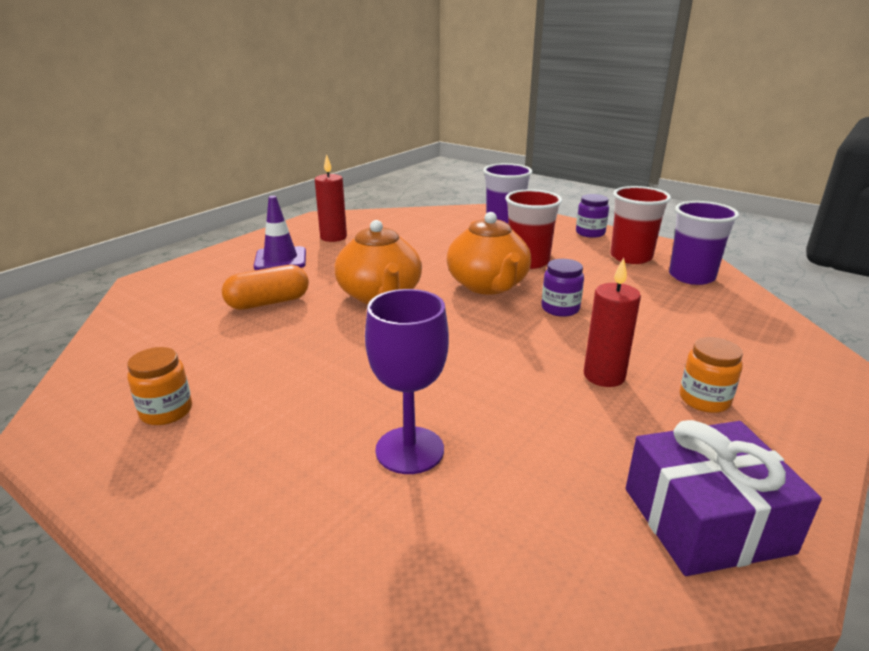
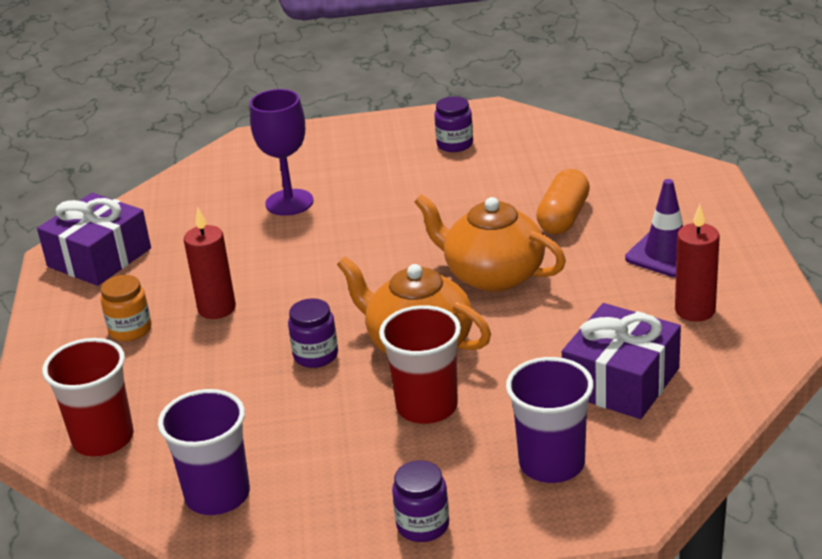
camera: 140 degrees right, 5 degrees up
(166, 411) = (455, 144): orange jar -> purple jar
(422, 233) = (621, 381): none -> purple gift
(631, 257) = (318, 495): red cup -> red cup (103, 439)

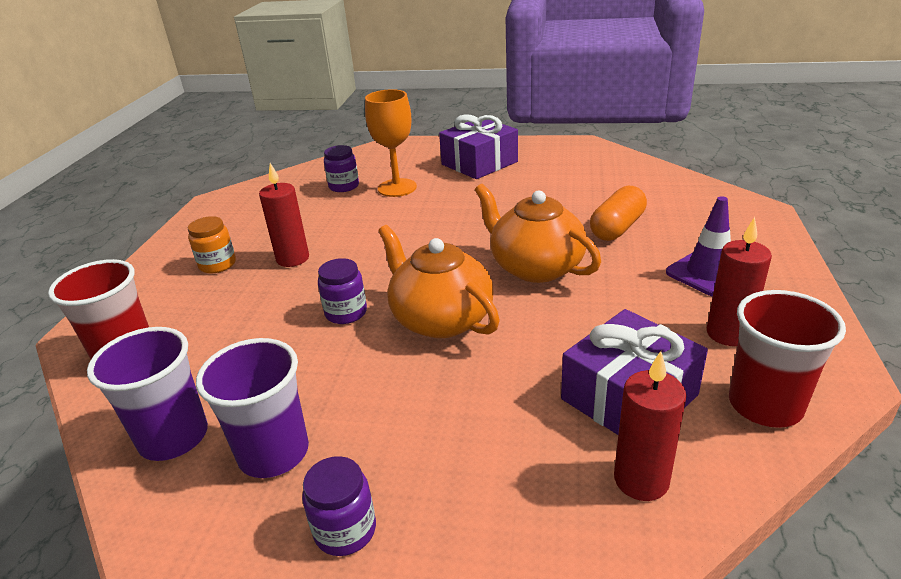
camera: 15 degrees right, 0 degrees up
(99, 257) = (237, 207): purple gift -> purple gift (479, 163)
(289, 202) = (397, 188): purple goblet -> orange goblet
(427, 407) = (418, 384): red cup -> red cup (765, 405)
(455, 144) = (545, 163): purple jar -> purple jar (344, 186)
(551, 463) = (520, 483): purple cup -> purple cup (273, 452)
(647, 441) = (641, 480): none -> red candle

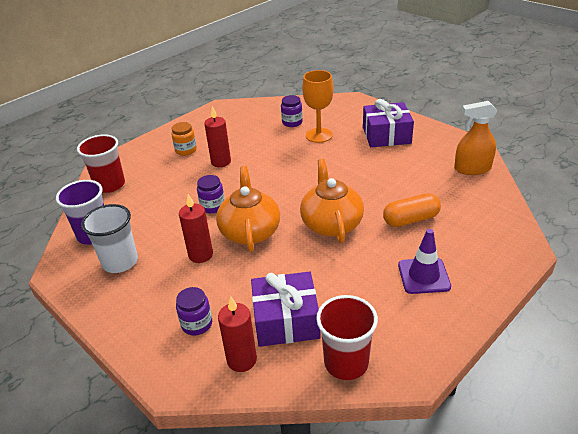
camera: 35 degrees right, 5 degrees up
(273, 452) = (120, 262): purple cup -> white cup
(345, 530) = (113, 309): purple jar -> purple jar (197, 324)
(611, 162) = (472, 169): none -> orange spray bottle
(728, 333) = (382, 316): red candle -> red candle (200, 255)

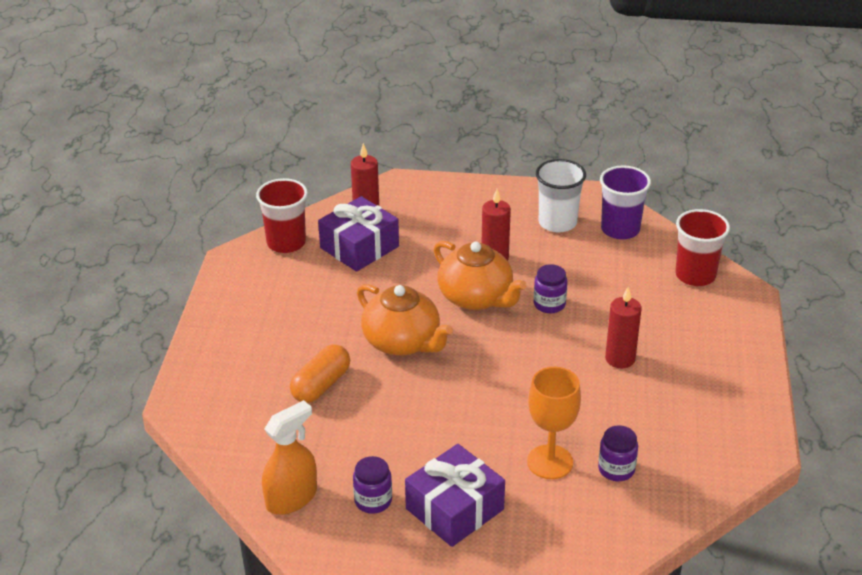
camera: 140 degrees right, 0 degrees up
(186, 150) = (687, 354): orange jar -> none
(197, 324) = (427, 215): purple jar -> purple jar (373, 500)
(423, 276) = (268, 331): purple traffic cone -> none

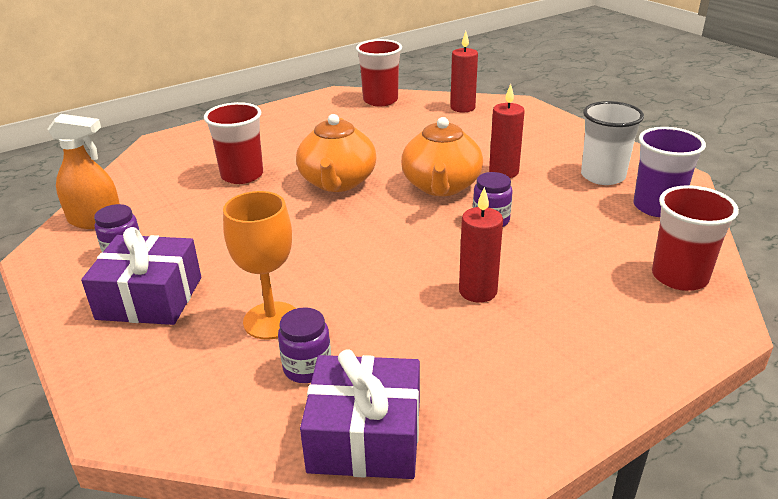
camera: 50 degrees right, 5 degrees down
(321, 385) = (242, 175): orange capsule -> red cup
(359, 247) = (420, 122): purple gift -> purple gift (365, 436)

